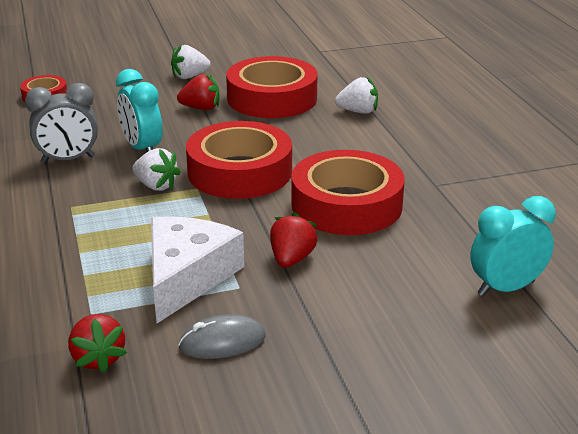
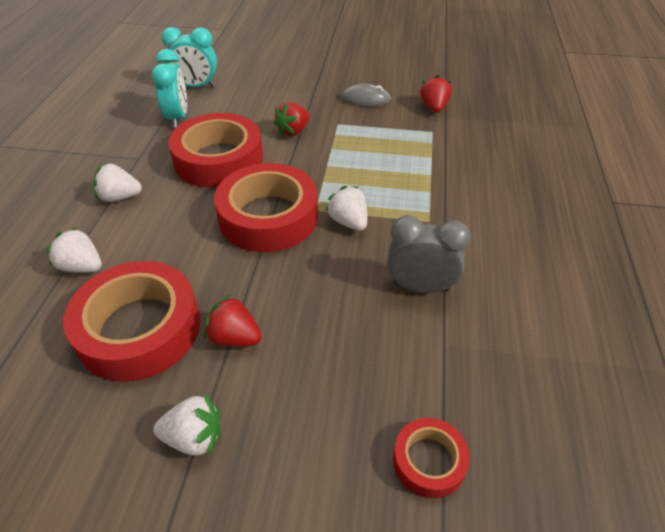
camera: 155 degrees left, 15 degrees up
(142, 149) = (339, 279): turquoise clock -> turquoise clock (178, 118)
(187, 277) = (365, 137): white cheese -> none
(399, 152) = (120, 197): none -> white strawberry

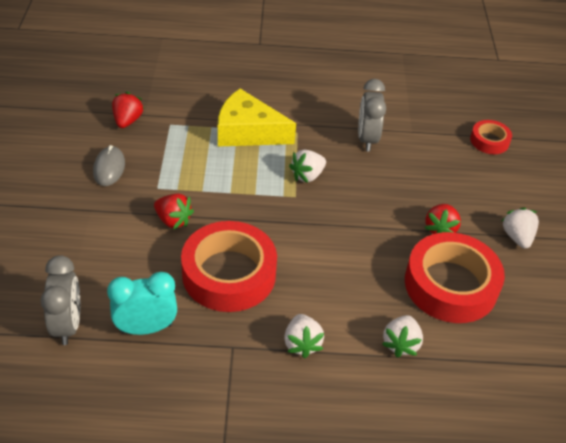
camera: 100 degrees left, 0 degrees up
(196, 86) = (68, 325): turquoise clock -> grey clock
(268, 217) = (310, 225): red tape -> none
(425, 181) = (248, 132): none -> yellow cheese
(434, 108) = (127, 121): red strawberry -> red strawberry turned 105 degrees clockwise

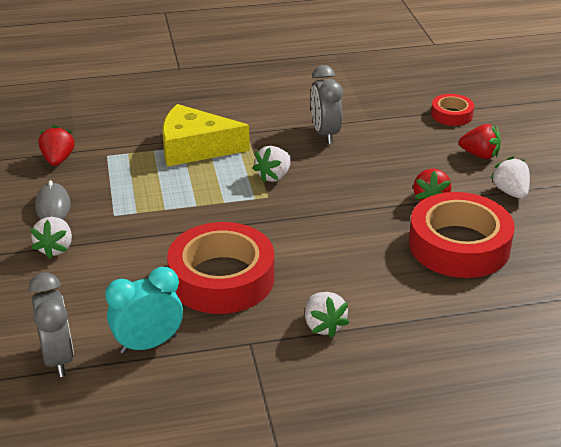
camera: 10 degrees left, 10 degrees down
(173, 220) = (142, 241): red strawberry -> red strawberry (480, 155)
(401, 344) = (427, 306): white strawberry -> white strawberry (55, 248)

